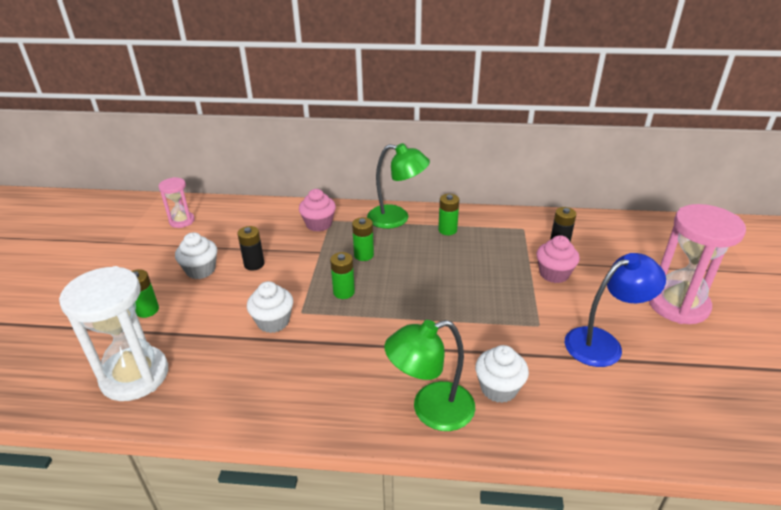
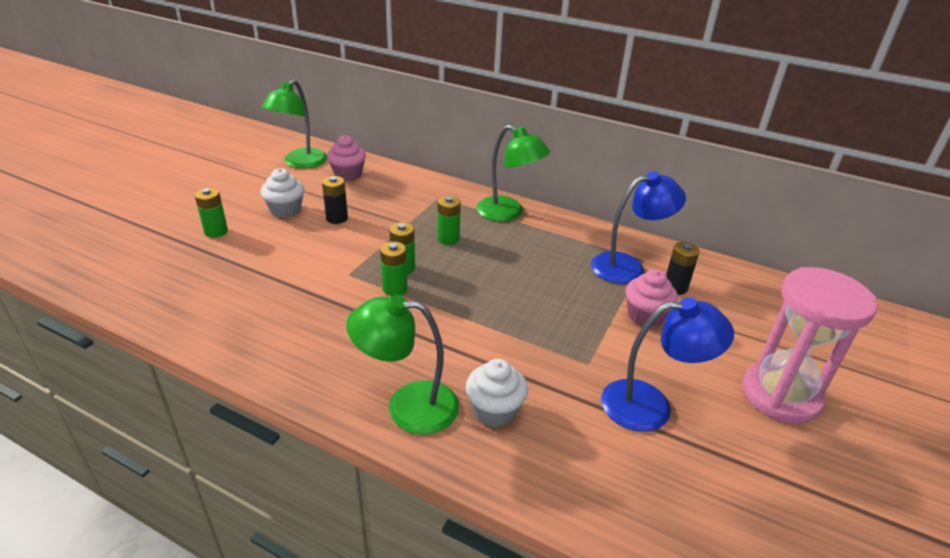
camera: 20 degrees right, 0 degrees up
(135, 376) = (166, 284): white hourglass -> none
(182, 221) = (300, 163): pink hourglass -> green lamp
(273, 322) = (317, 275): white cupcake -> none
(319, 224) = (424, 198): pink cupcake -> pink cupcake (348, 174)
(447, 230) = (555, 238): green battery -> green battery (394, 289)
(516, 238) = (628, 267): none -> blue lamp

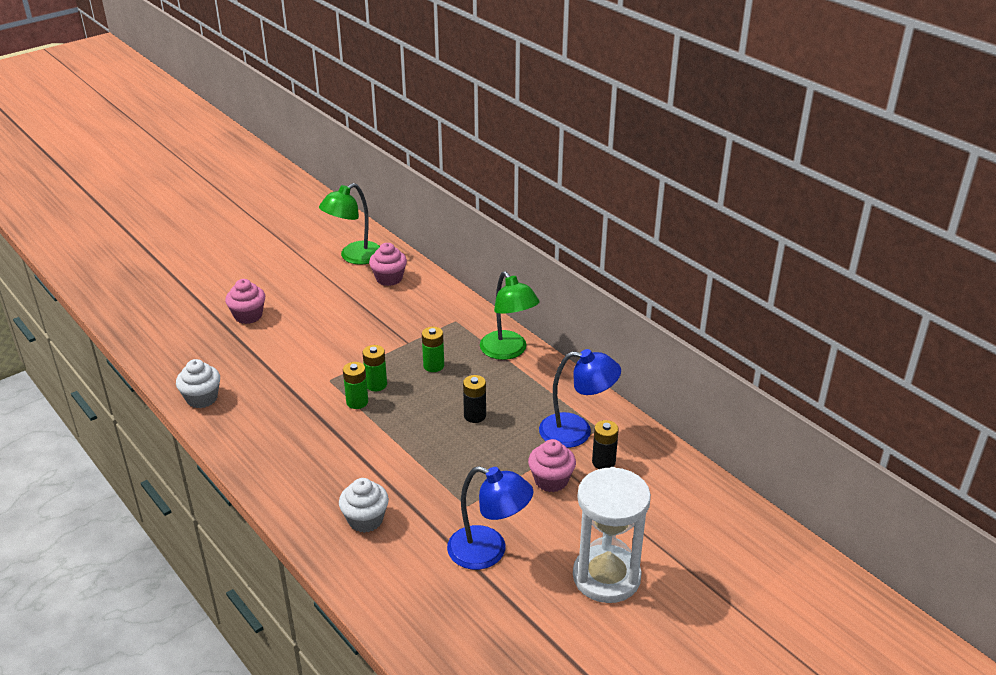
camera: 25 degrees right, 0 degrees up
(216, 232) = (248, 316): green battery -> pink cupcake
(285, 210) = (314, 306): white cupcake -> white cupcake (202, 398)
(337, 218) = (351, 323): black battery -> black battery (475, 416)
(408, 406) = (306, 498): green lamp -> none
(780, 395) = (606, 577): pink hourglass -> white hourglass

